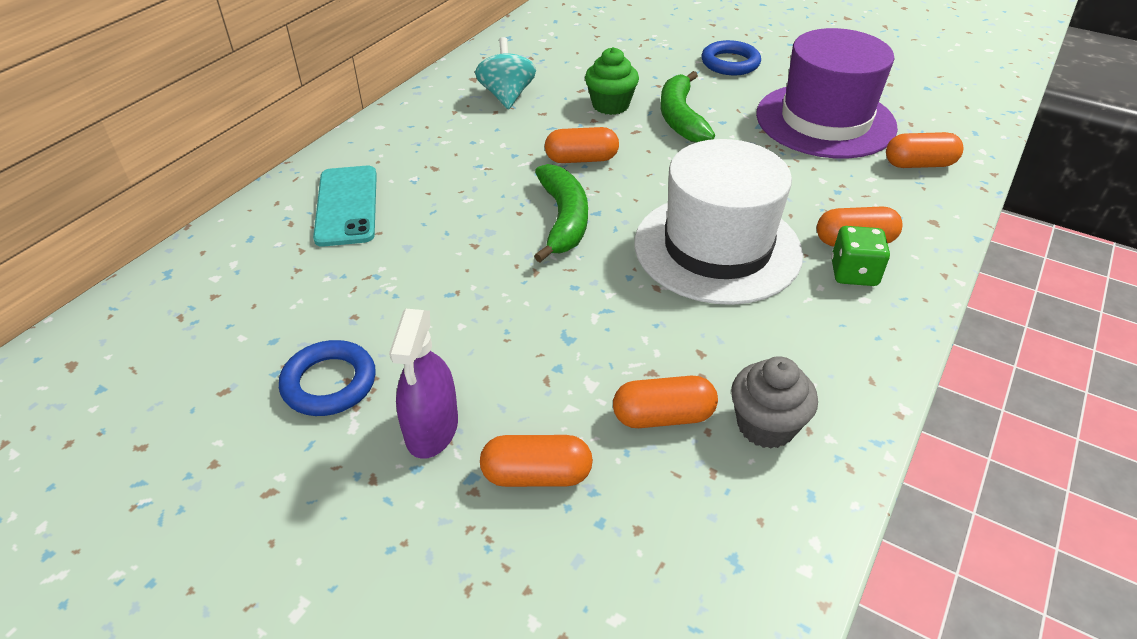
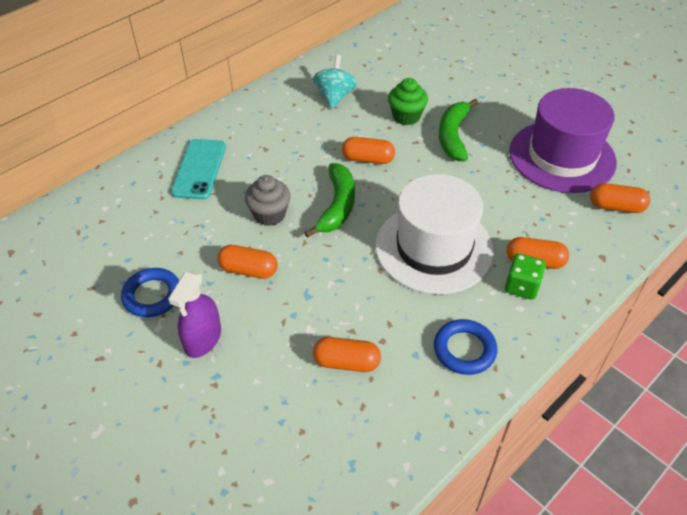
camera: 15 degrees right, 5 degrees up
(537, 475) = (254, 383): orange capsule -> orange capsule (249, 270)
(730, 63) = (512, 92): blue ring -> blue ring (464, 350)
(765, 425) = (409, 383): grey cupcake -> grey cupcake (269, 215)

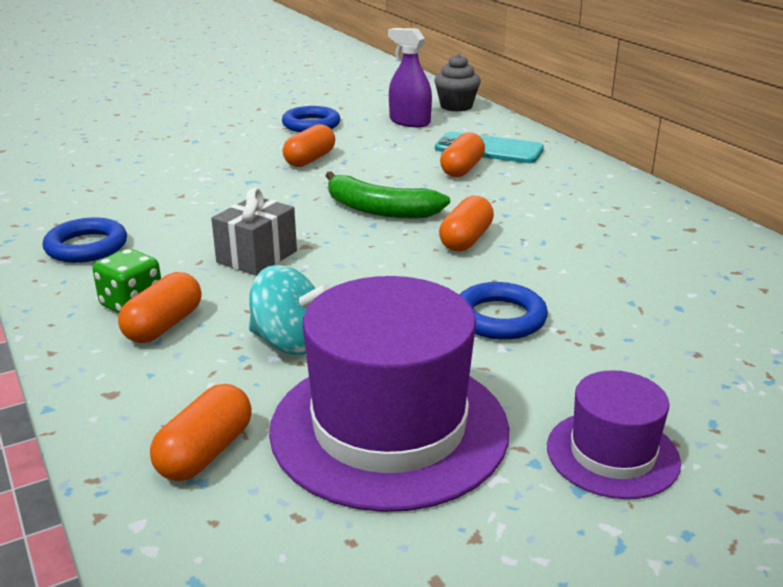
camera: 105 degrees right, 20 degrees down
(203, 339) = (240, 138): purple spray bottle -> purple spray bottle (409, 122)
(269, 215) = (388, 174): grey cupcake -> grey cupcake (456, 106)
(335, 96) = (634, 236): turquoise spinning top -> turquoise spinning top (290, 343)
(346, 362) = (145, 188): orange capsule -> orange capsule (462, 169)
(406, 116) = (567, 285): green cupcake -> none
(434, 248) = (257, 257): white hat -> grey gift
(453, 136) = (499, 318): green banana -> blue ring
(537, 97) = (612, 454): none -> purple hat

